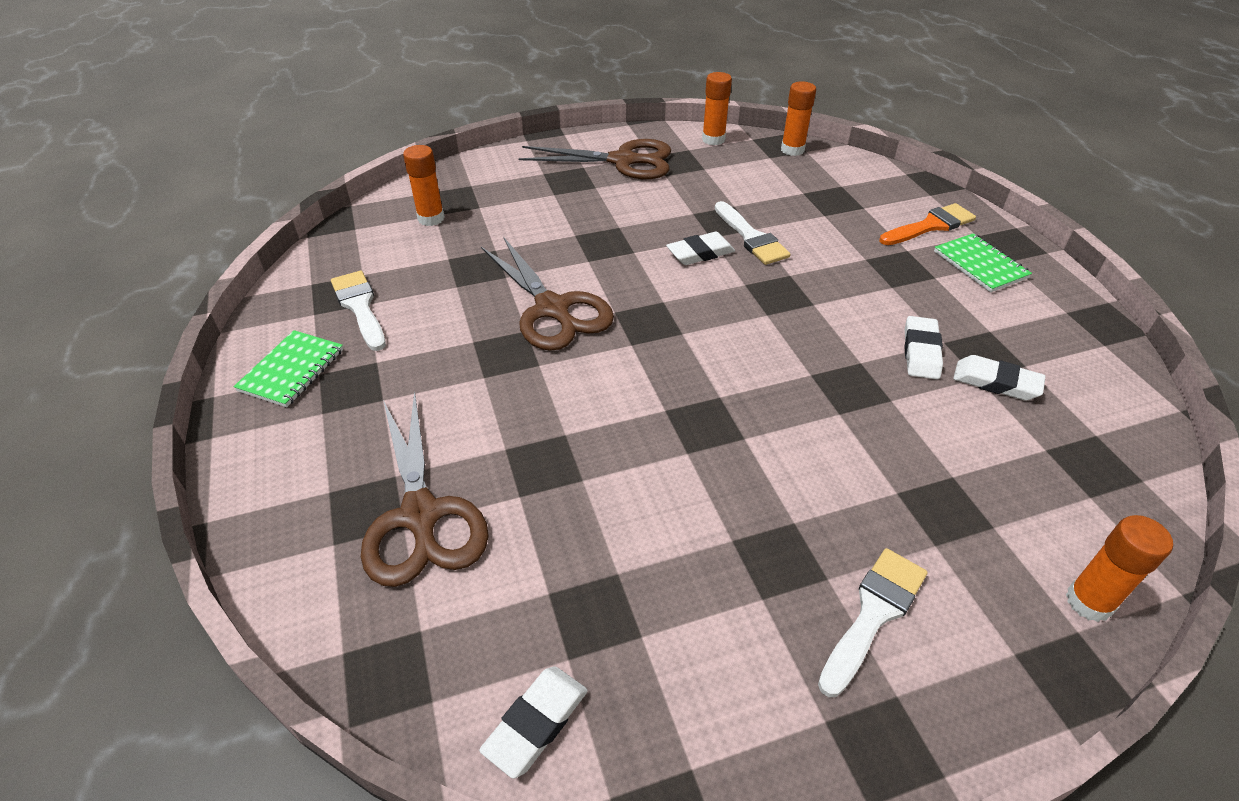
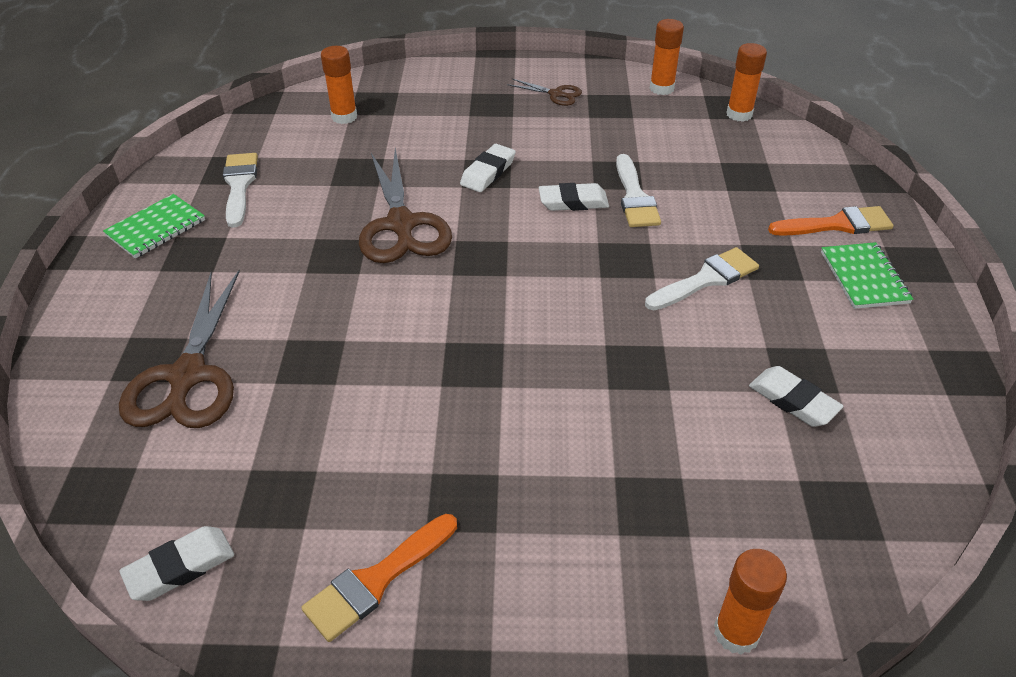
camera: 20 degrees right, 0 degrees up
(623, 161) = (556, 94): brown scissors -> brown scissors, size x0.48
(747, 665) = (376, 580): none -> orange brush
(873, 614) = (517, 575): white brush -> white brush (706, 279)
(921, 352) = (733, 350): white eraser -> white eraser (488, 172)

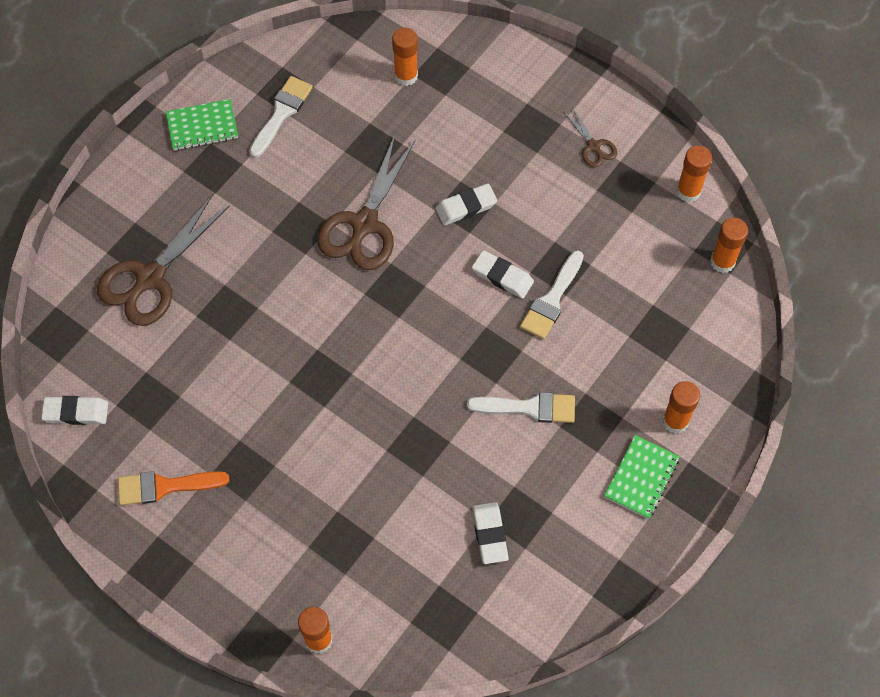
camera: 35 degrees right, 20 degrees up
(837, 224) = (675, 421): orange brush -> orange glue stick

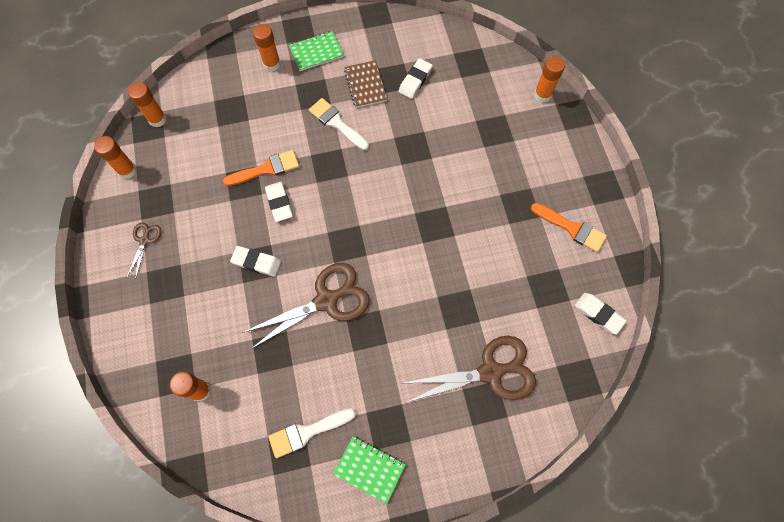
camera: 140 degrees left, 5 degrees up
(542, 481) = (365, 85): none -> brown notebook
(552, 300) = (266, 169): white brush -> orange brush

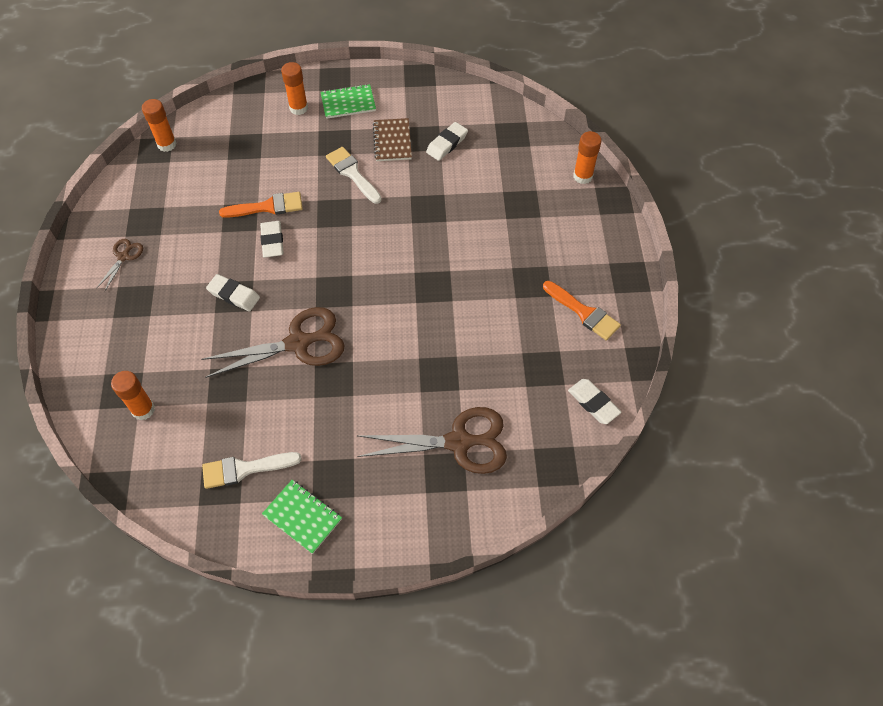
camera: 10 degrees right, 10 degrees down
(127, 170) = (123, 188): orange glue stick -> none

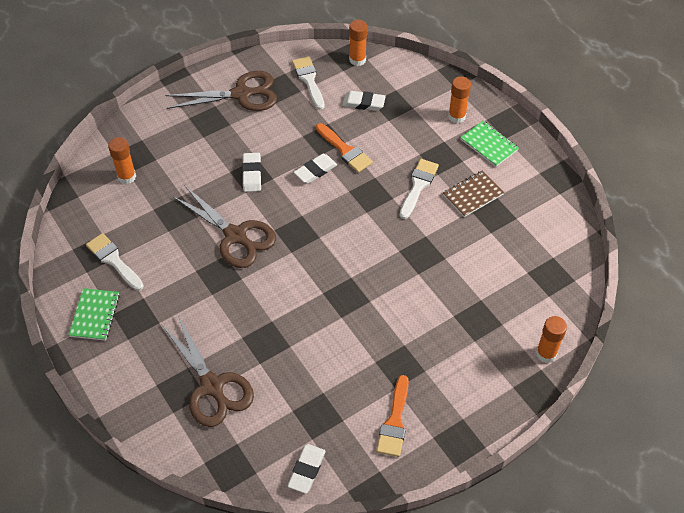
camera: 60 degrees right, 5 degrees down
(123, 256) = (242, 94): brown scissors -> brown scissors, size x2.07
(157, 194) = (309, 80): none -> white brush
(447, 144) = (500, 234): white eraser -> white eraser (363, 103)

